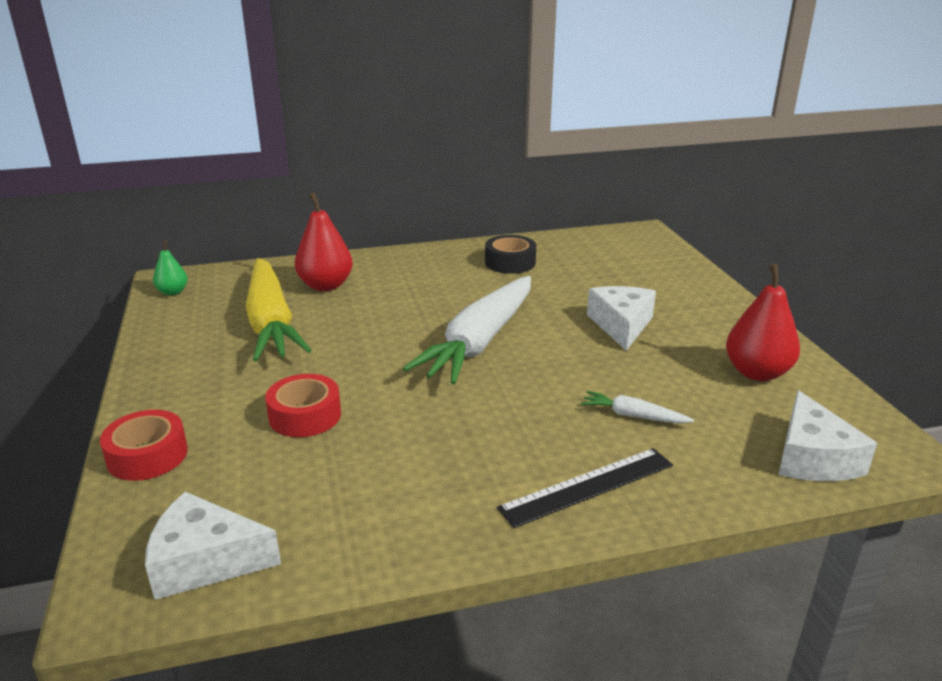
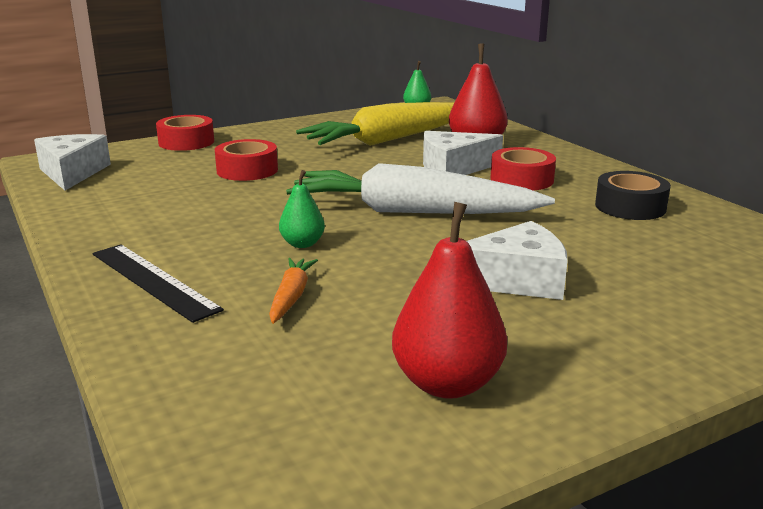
camera: 75 degrees right, 5 degrees down
(431, 285) = (521, 179): none -> red tape
(530, 401) = (302, 244): none -> green pear
(633, 416) = (291, 297): white carrot -> orange carrot
(812, 457) = (223, 424): white cheese -> white cheese (453, 168)

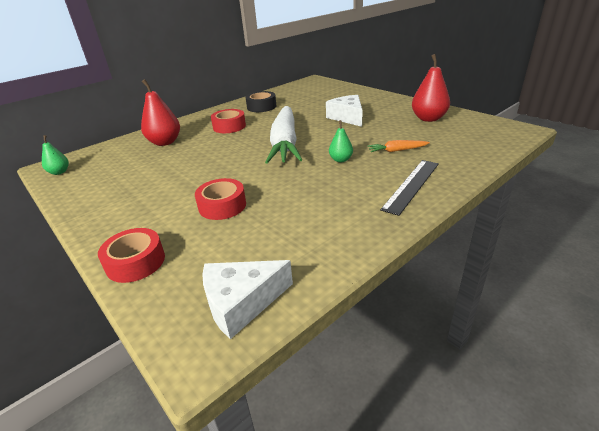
camera: 100 degrees left, 10 degrees up
(391, 139) = (148, 168): yellow carrot -> none
(453, 168) = (212, 143): white cheese -> none

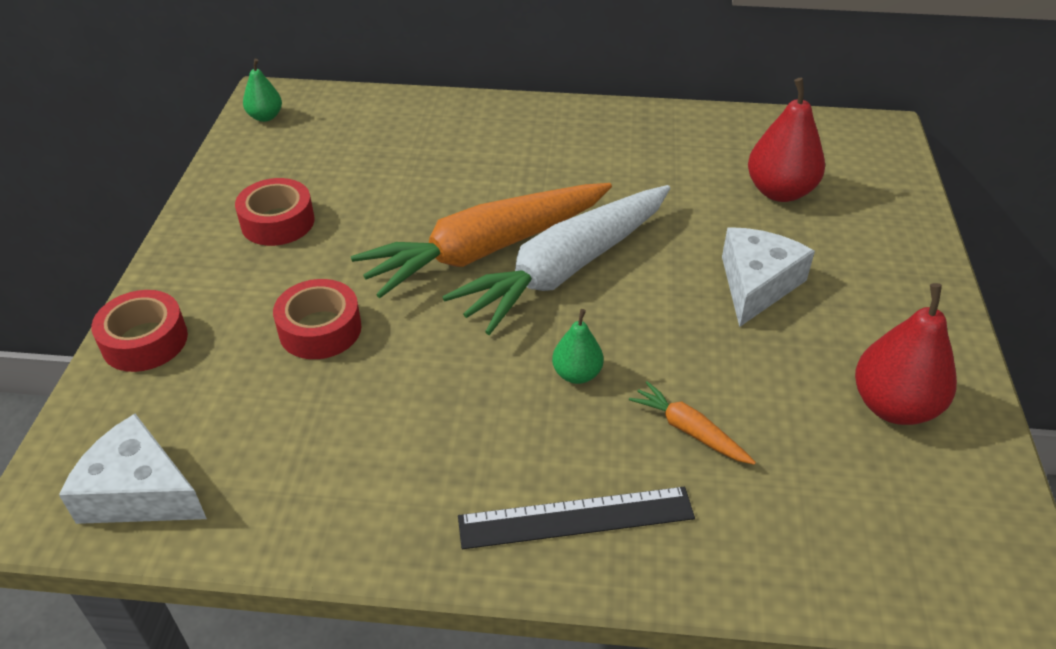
camera: 45 degrees right, 10 degrees up
(165, 142) = (432, 141): red pear -> red pear (780, 191)
(229, 126) = (554, 167): red tape -> red tape (277, 222)
(247, 153) = (487, 249): none -> orange carrot
(261, 107) = (670, 149): black tape -> none

